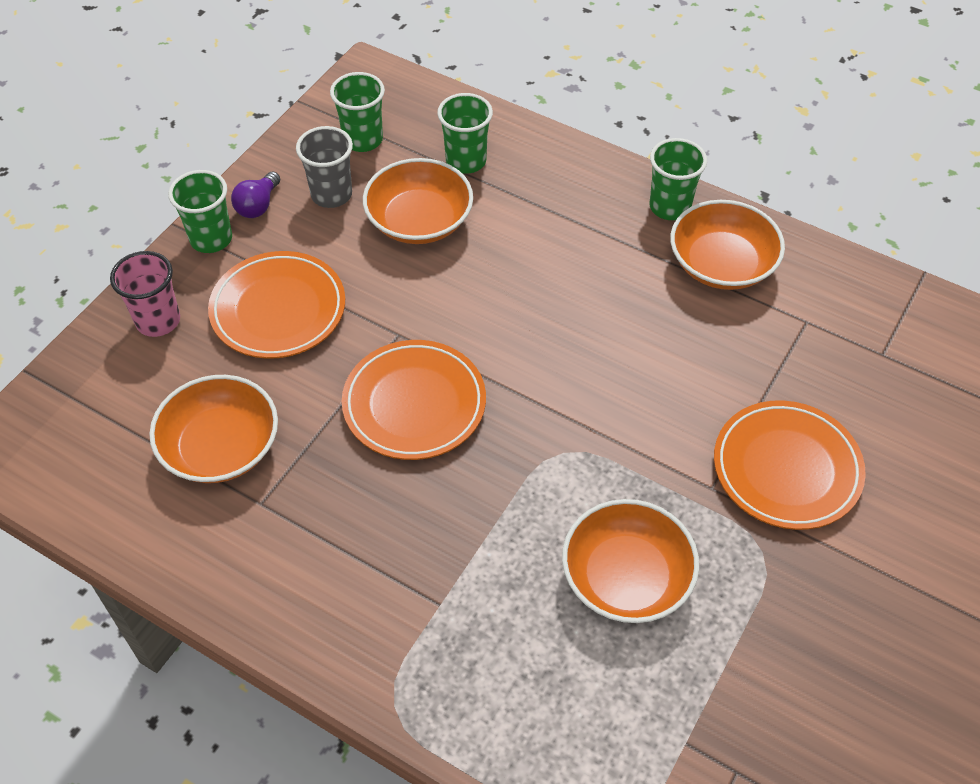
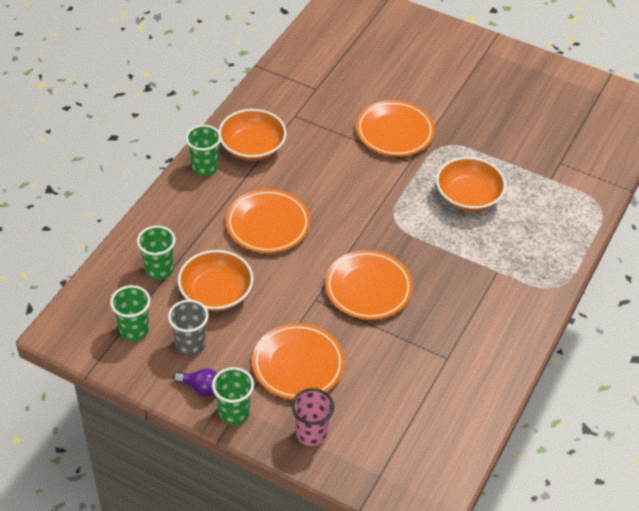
camera: 95 degrees left, 5 degrees down
(221, 447) = (410, 383): orange bowl -> none
(552, 281) = (268, 224): none -> orange plate

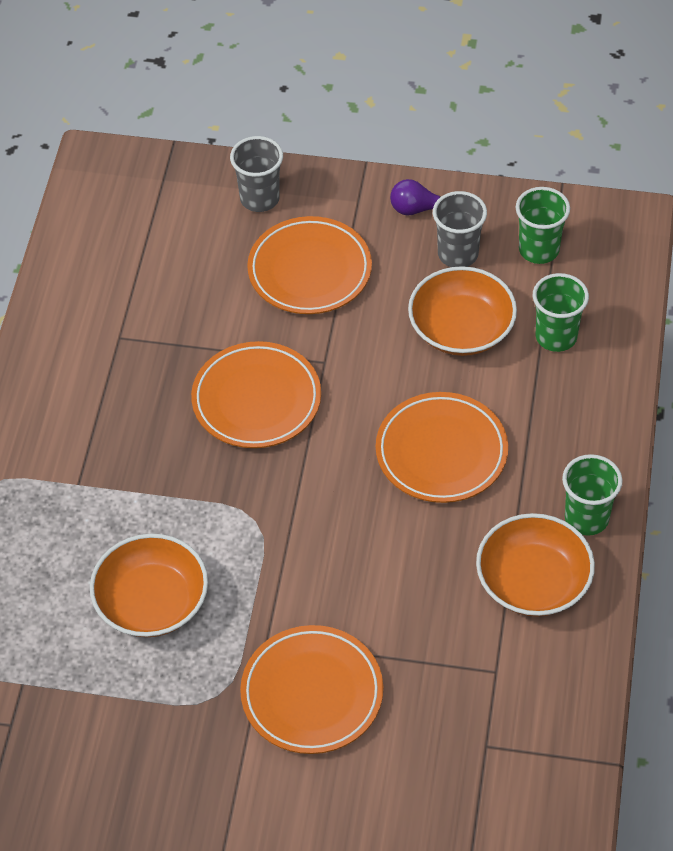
camera: 165 degrees right, 5 degrees up
(234, 412) = (362, 194): green cup -> none
(311, 433) = (259, 199): pink cup -> grey cup

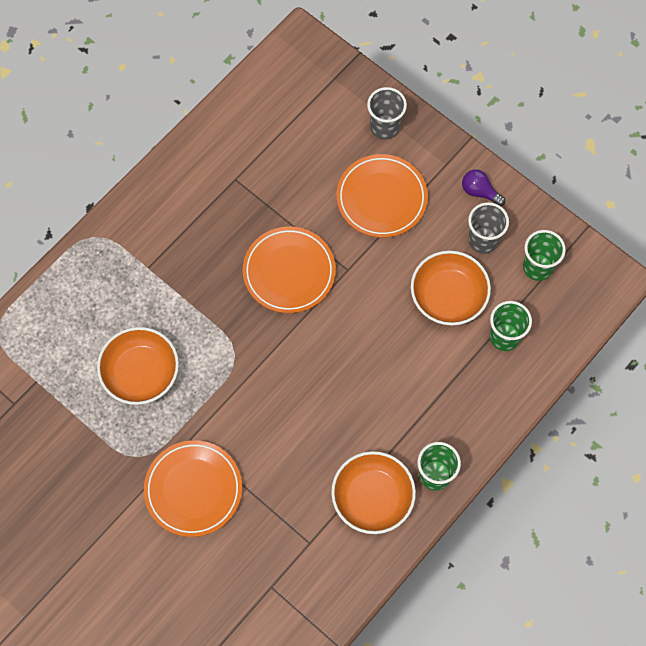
camera: 30 degrees right, 15 degrees up
(441, 452) = (377, 376): orange plate -> none

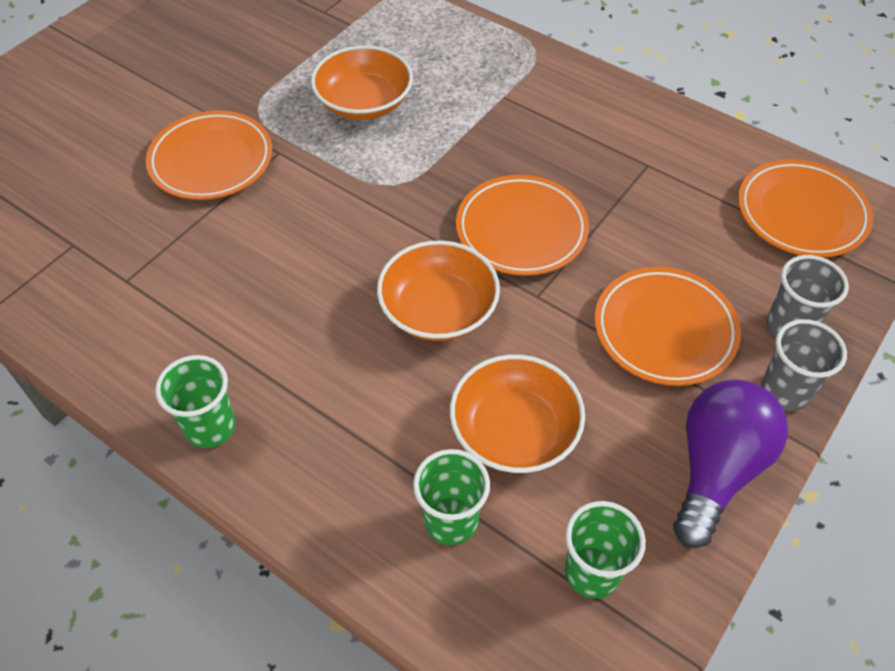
camera: 85 degrees right, 15 degrees down
(292, 94) = (801, 213): none -> orange plate
(372, 498) = (182, 348): orange bowl -> orange bowl (438, 309)
(479, 192) = (716, 469): purple light bulb -> purple light bulb, size x2.02
(483, 240) = (625, 478): grey cup -> grey cup (784, 391)

